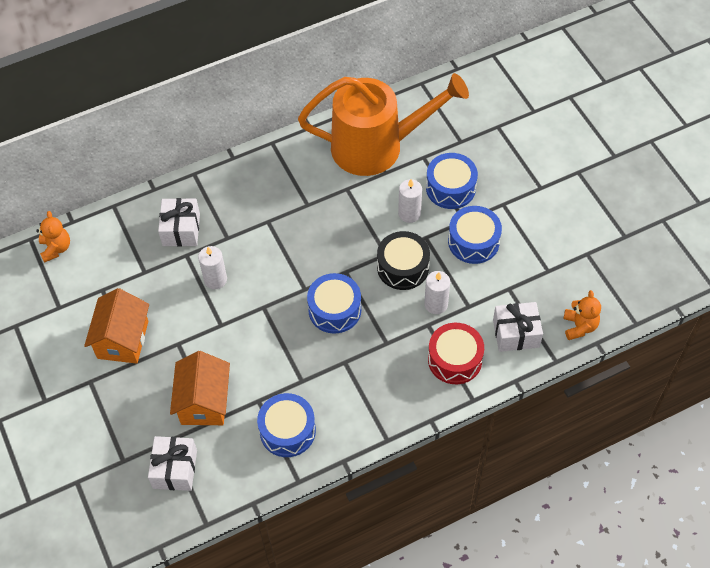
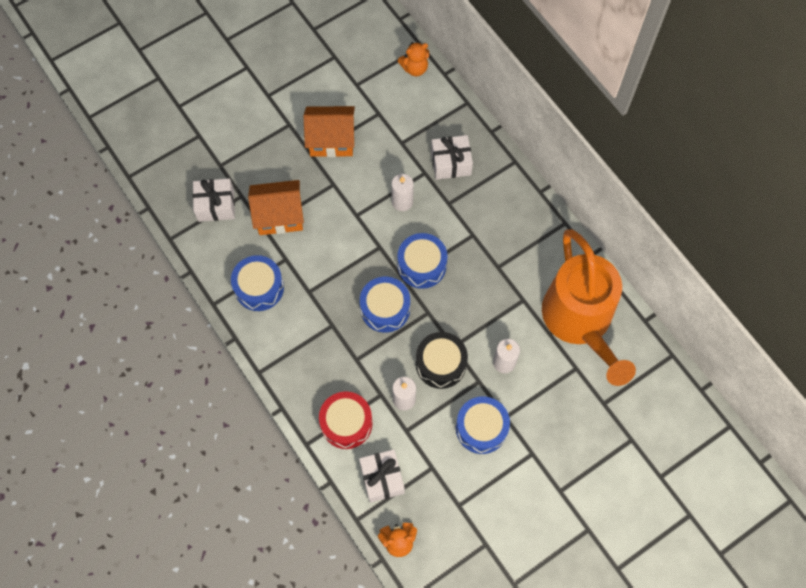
camera: 80 degrees right, 10 degrees up
(450, 188) = (542, 399): blue drum -> blue drum (422, 265)

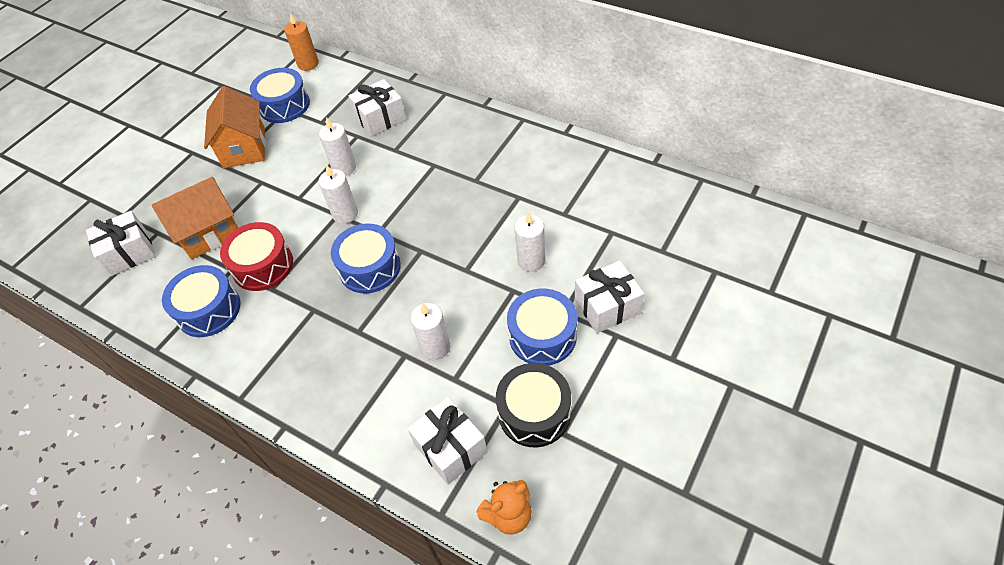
camera: 20 degrees left, 15 degrees down
(331, 140) = (244, 148): orange house -> orange house turned 75 degrees counterclockwise
(346, 423) = (376, 405): red drum -> red drum (262, 265)
(386, 249) = (345, 214): none -> white candle
(415, 68) = (308, 64): orange teddy bear -> orange candle
(422, 265) = (392, 212): blue drum -> blue drum (284, 105)
(441, 364) = (460, 293): black drum -> black drum (534, 413)
(538, 428) = (607, 306): none -> white gift
(580, 322) = (590, 191): orange watering can -> none

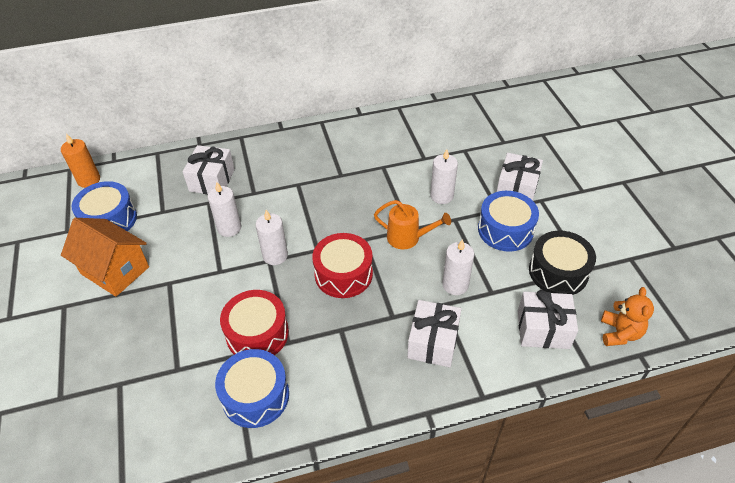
camera: 50 degrees left, 5 degrees down
(129, 253) = (112, 418): white gift -> white gift (433, 342)
(209, 233) = (174, 347): orange house -> none
(369, 267) = (343, 274): blue drum -> red drum
(454, 277) = (408, 238): none -> orange watering can

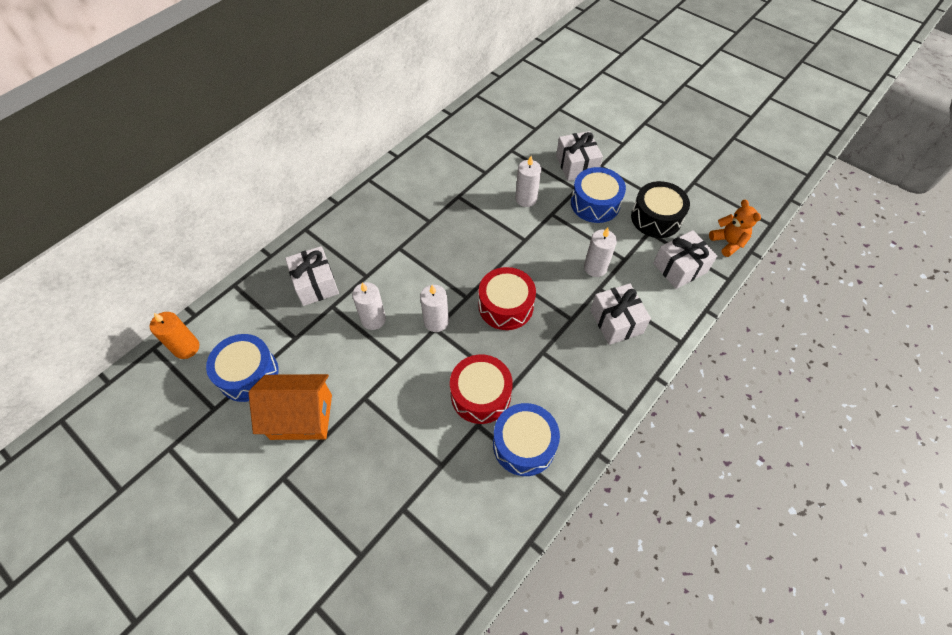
camera: 35 degrees left, 10 degrees up
(408, 238) = (530, 248): orange watering can -> none

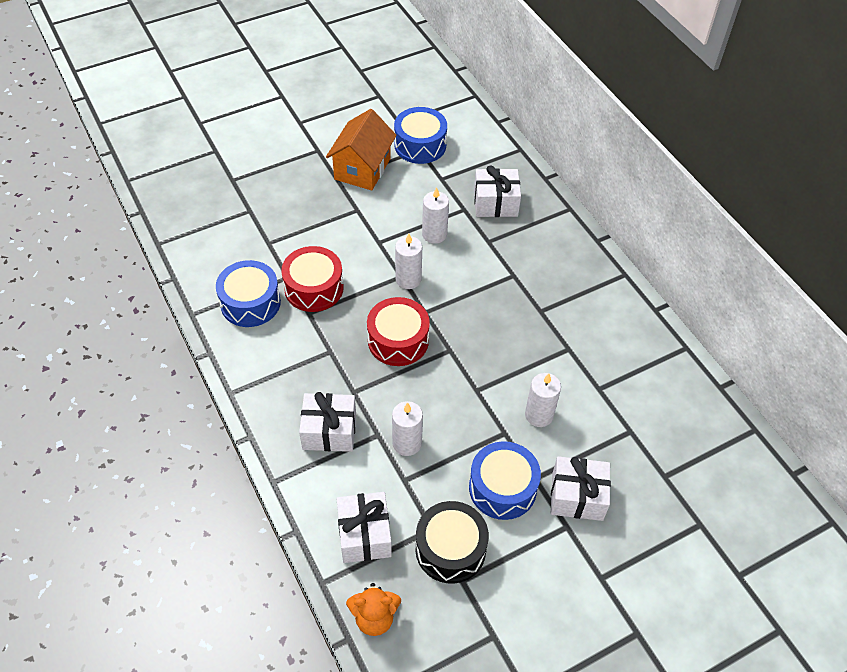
camera: 110 degrees right, 5 degrees down
(186, 348) = (465, 113): orange candle -> none

